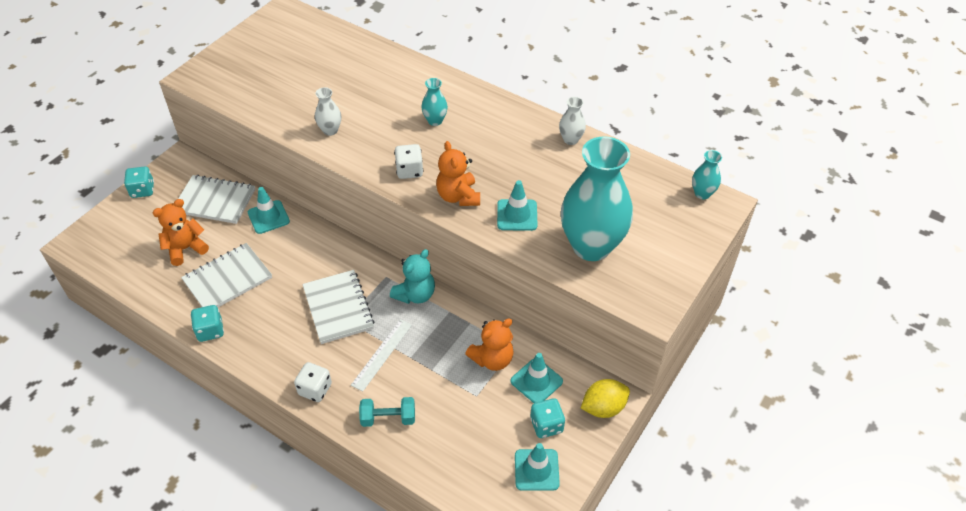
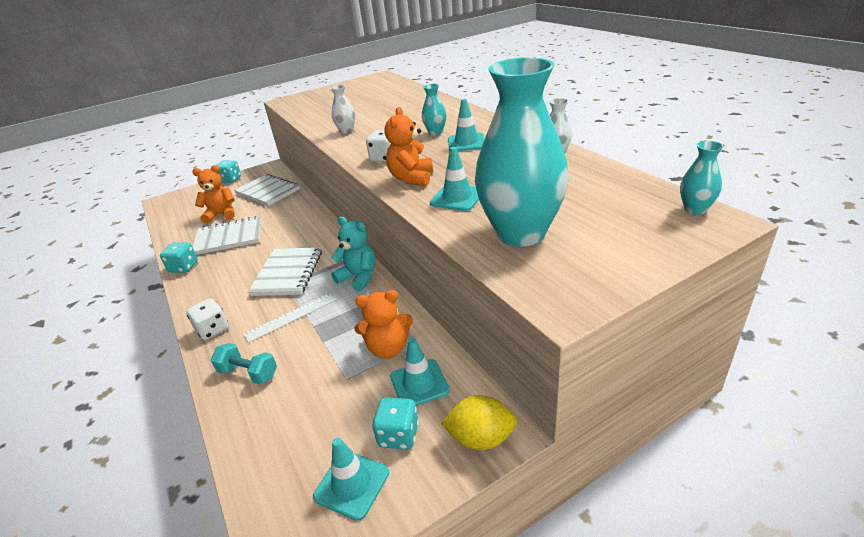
camera: 30 degrees right, 15 degrees down
(268, 217) = (293, 206): turquoise traffic cone -> turquoise traffic cone (466, 143)
(415, 294) = (358, 277): turquoise teddy bear -> turquoise teddy bear turned 120 degrees counterclockwise

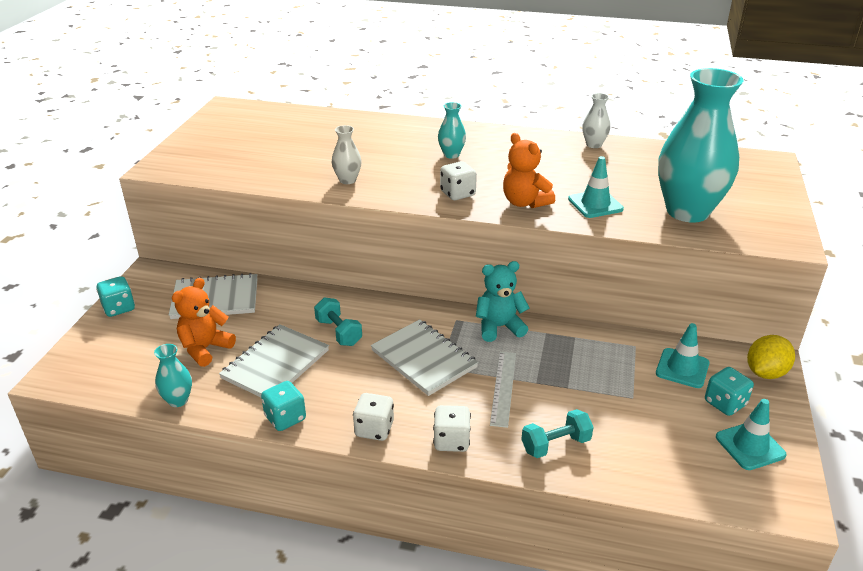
camera: 50 degrees left, 0 degrees up
(199, 298) = (374, 429): none -> white dice
(281, 235) = (338, 332): none -> turquoise dumbbell
(388, 348) = (622, 361): orange teddy bear -> none
(466, 143) = (502, 156): turquoise traffic cone -> none
(695, 209) = (746, 157): turquoise vase -> turquoise vase (178, 400)

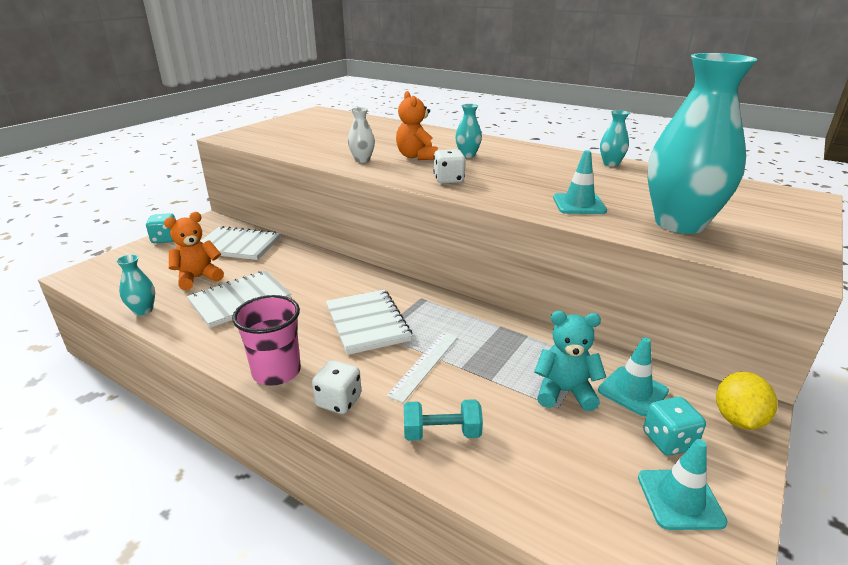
camera: 20 degrees right, 5 degrees down
(285, 418) = (210, 344): turquoise dice -> none
(338, 332) = (311, 287): turquoise dumbbell -> none
(374, 429) = (276, 372): white dice -> pink cup
(499, 327) = (457, 312): turquoise teddy bear -> turquoise teddy bear (564, 392)
(525, 202) = (507, 194): orange teddy bear -> orange teddy bear (416, 157)
(594, 144) = (610, 164): white vase -> turquoise vase
(765, 372) = (738, 419): yellow lemon -> yellow lemon turned 45 degrees counterclockwise

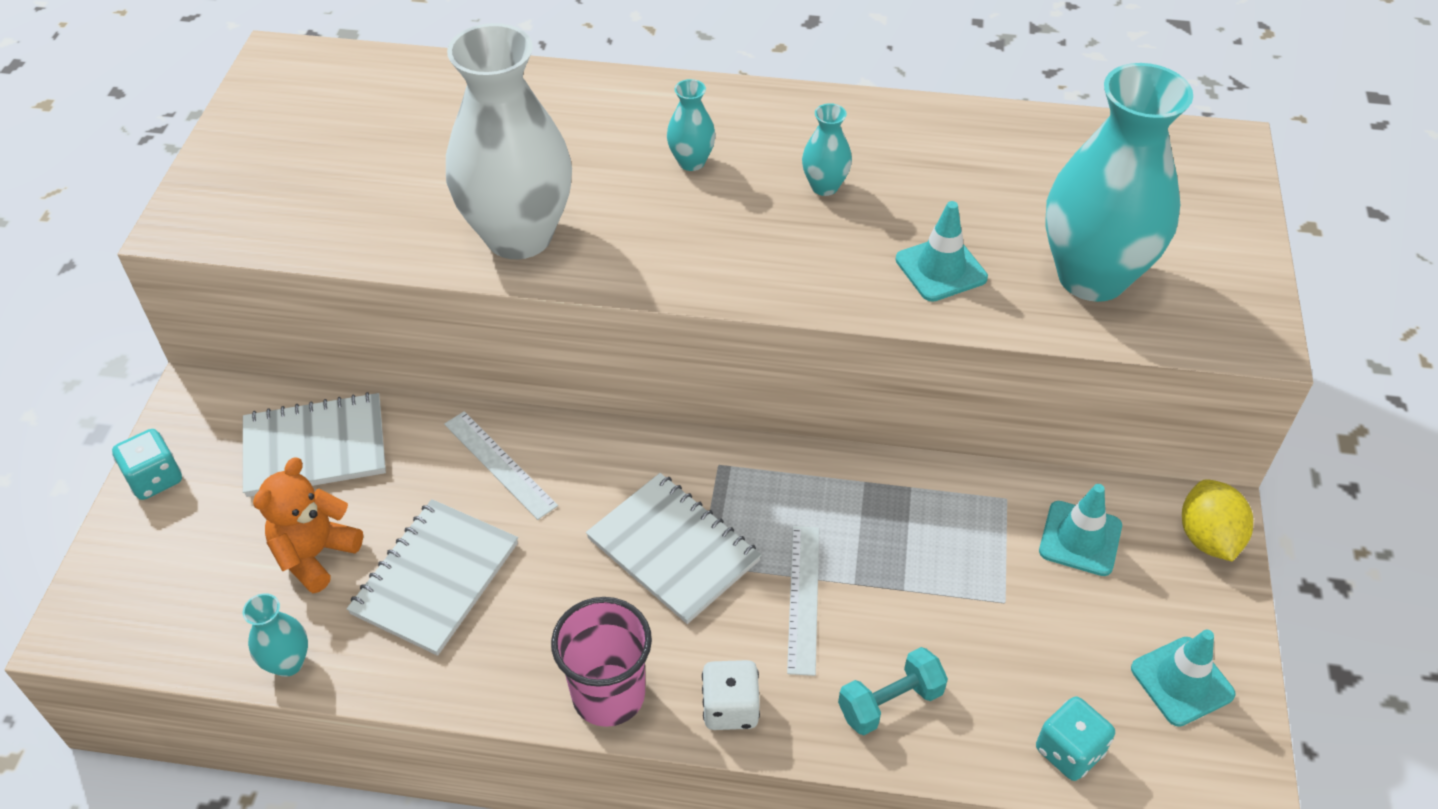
camera: 25 degrees left, 20 degrees up
(311, 270) = (499, 464): none -> white ruler
(362, 160) = (519, 236): white vase -> white vase, size x2.37
(416, 157) = (607, 194): orange teddy bear -> none
(448, 180) = (710, 258): white dice -> none
(564, 392) = (1002, 573): turquoise teddy bear -> none
(610, 164) = (933, 122): turquoise vase -> turquoise vase (824, 186)
(668, 441) = (1145, 603): turquoise dice -> turquoise dice (1069, 751)

